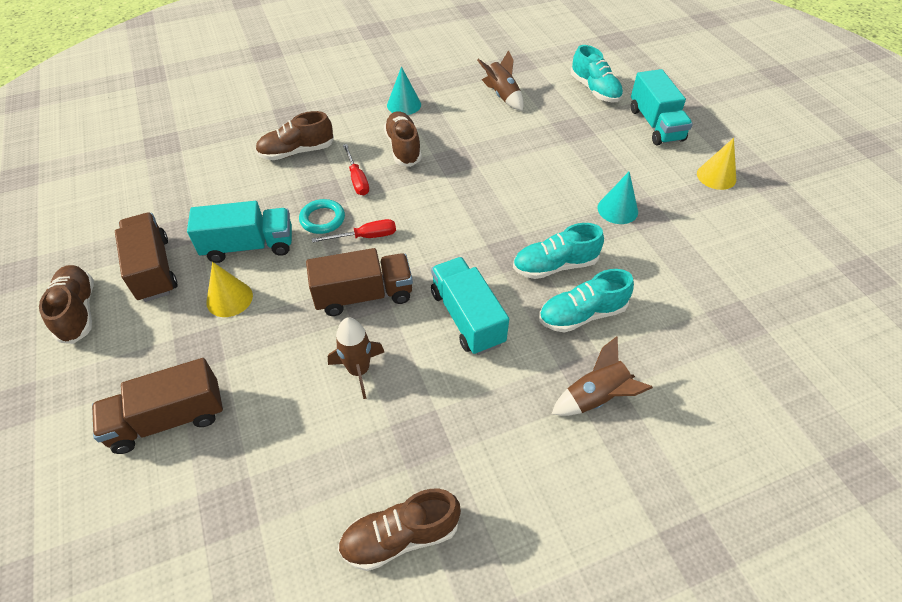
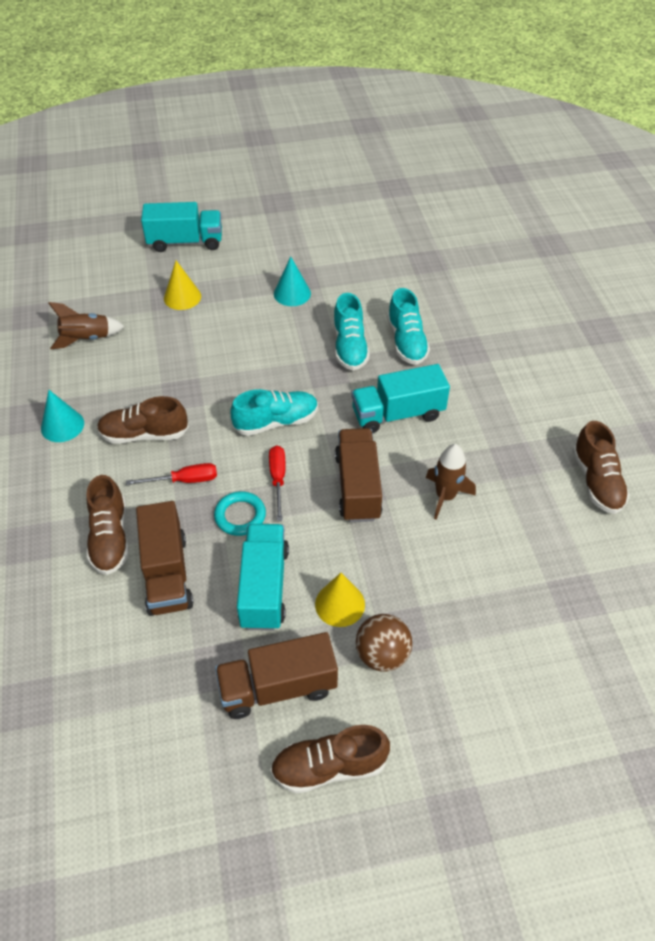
camera: 80 degrees left, 0 degrees up
(168, 419) = (485, 651): brown truck -> brown truck (167, 574)
(175, 335) = (382, 654): none -> brown ball
(594, 90) = (112, 268): turquoise shoe -> turquoise shoe (276, 422)
(596, 397) = (486, 351): brown rocket -> none
(716, 176) = (269, 226): yellow cone -> yellow cone (182, 297)

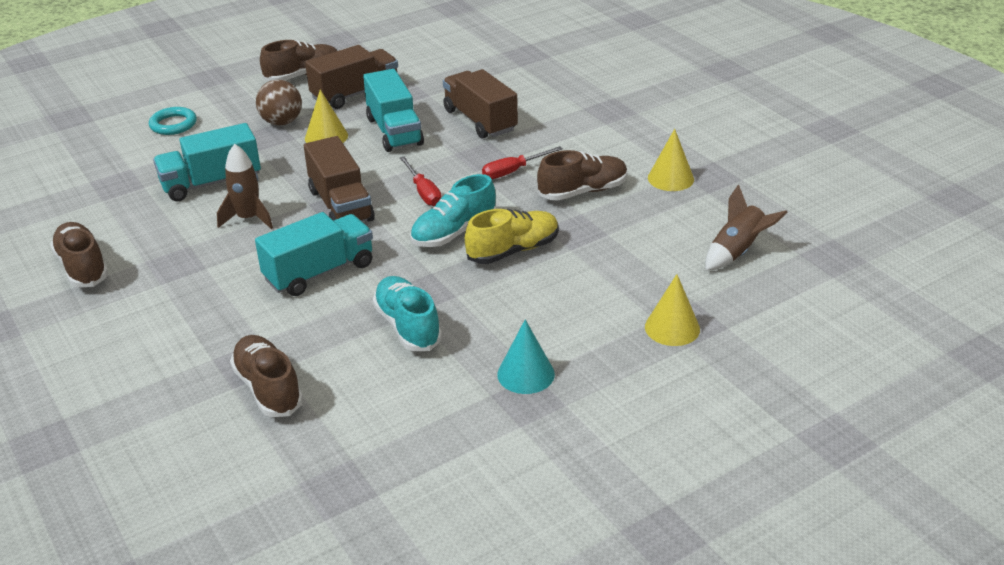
camera: 160 degrees right, 15 degrees down
(62, 425) = (670, 178): turquoise cone -> yellow cone
(110, 538) = (545, 126): brown shoe -> brown shoe (268, 388)
(185, 242) = (746, 408): turquoise truck -> turquoise truck (211, 183)
(240, 516) = (443, 162): turquoise ring -> turquoise ring (173, 124)
(241, 389) = (513, 250): none -> yellow shoe
(406, 342) = (333, 352): turquoise shoe -> none

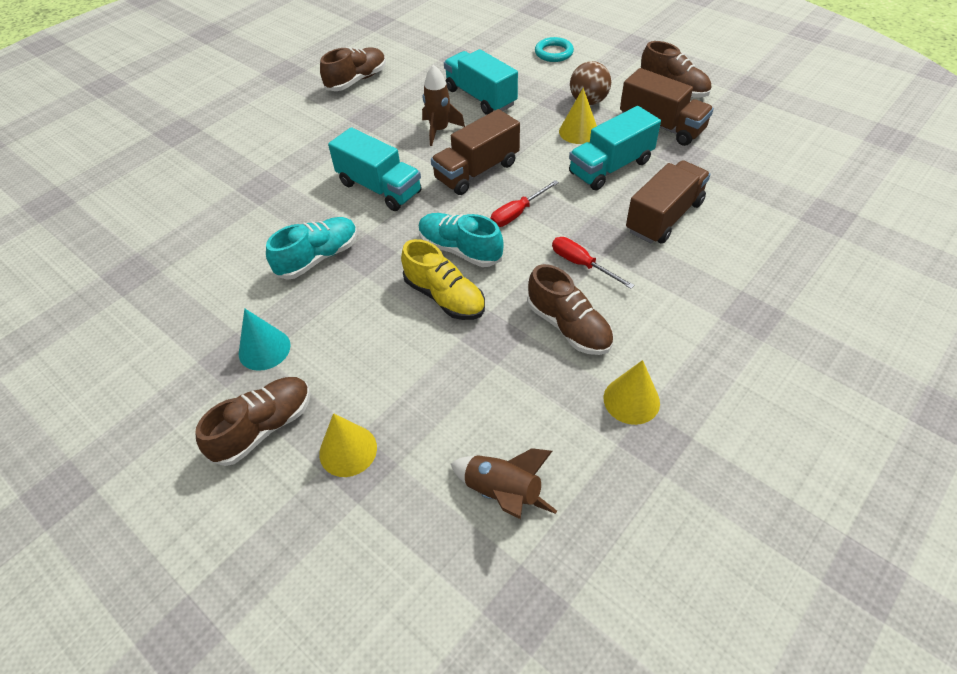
camera: 75 degrees right, 15 degrees up
(268, 388) = (235, 206): brown shoe -> brown shoe (264, 427)

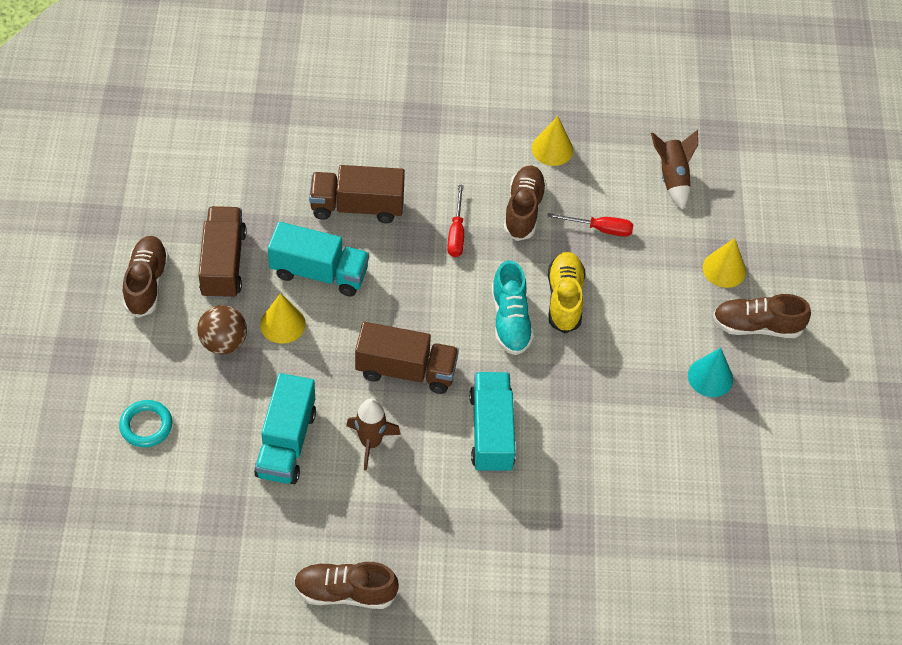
camera: 135 degrees left, 5 degrees up
(318, 257) = (605, 413): turquoise shoe -> none
(517, 213) = (435, 307): red screwdriver -> red screwdriver (600, 229)

